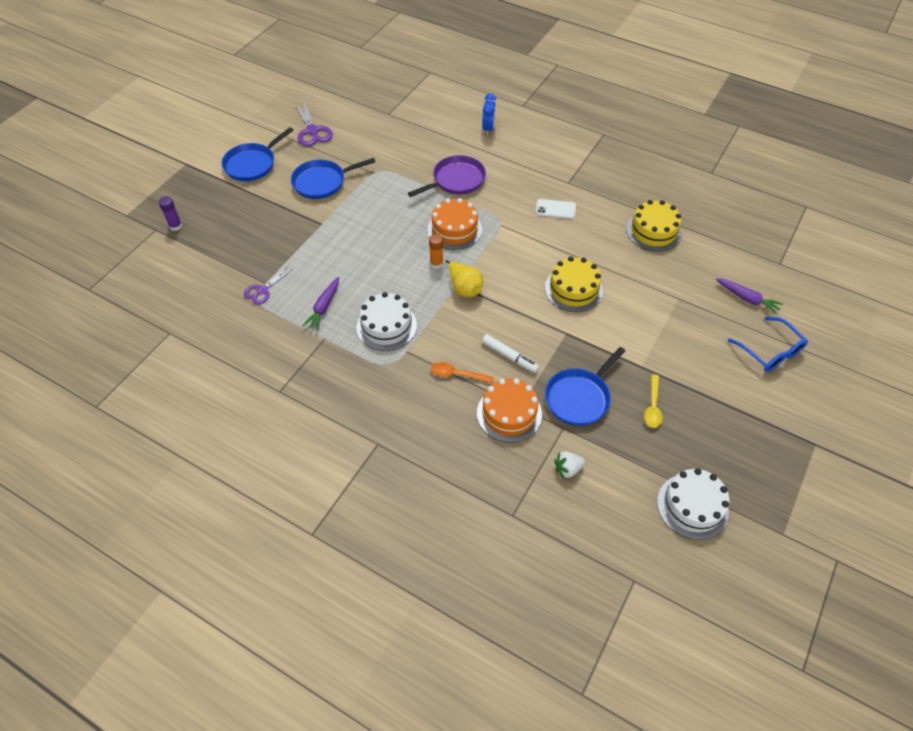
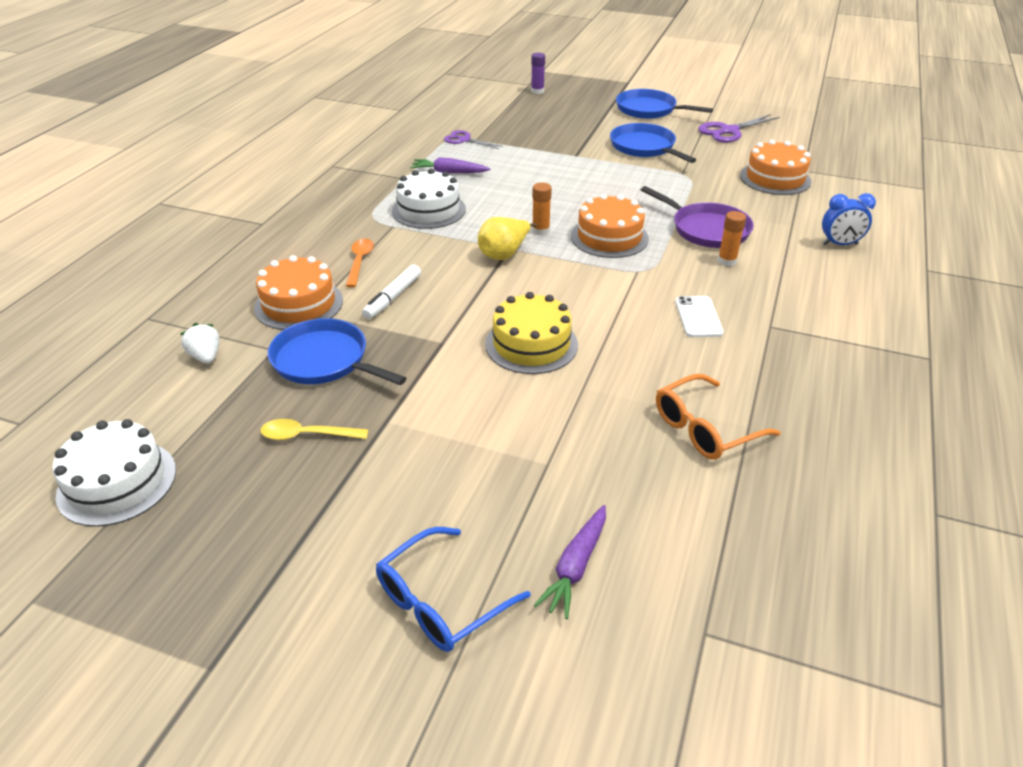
camera: 80 degrees right, 15 degrees down
(396, 130) = (775, 178): none -> orange cake
(497, 181) = (727, 261): none -> orange glue stick
(653, 231) = (705, 428): yellow cake -> orange glasses

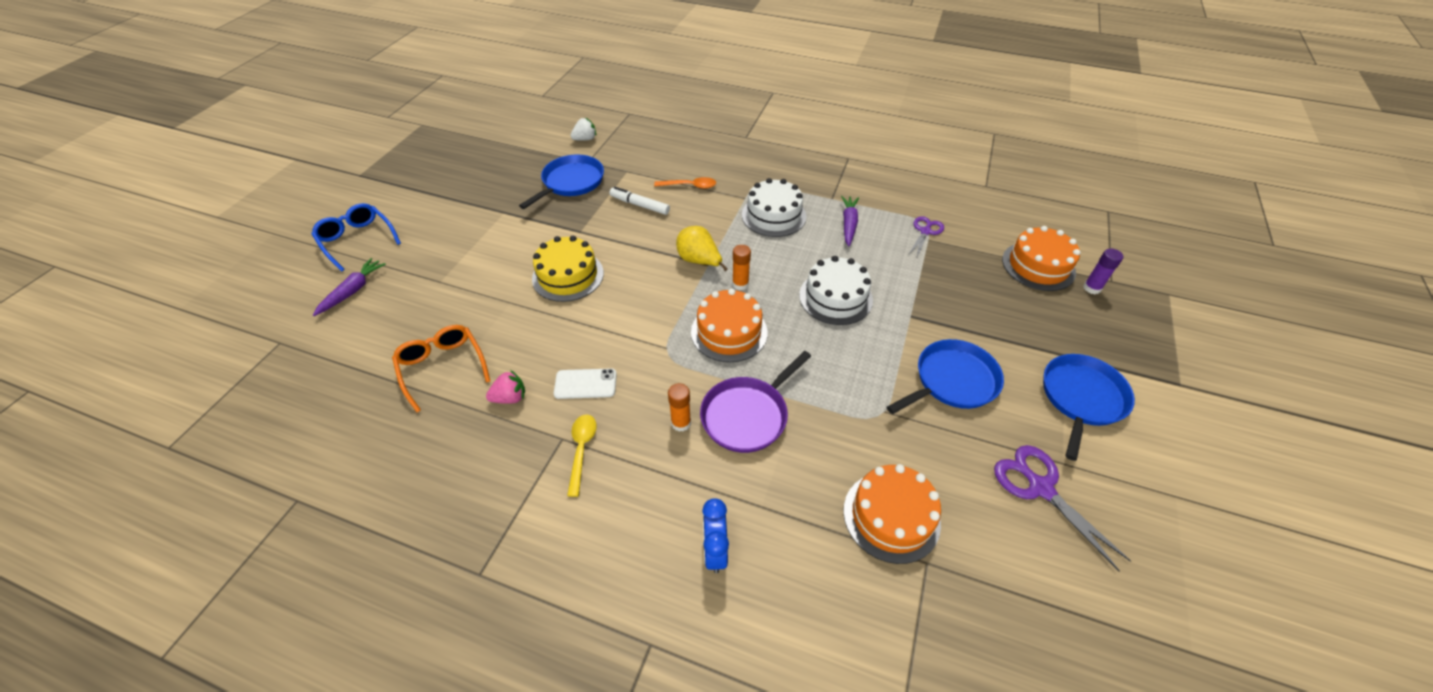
camera: 90 degrees right, 10 degrees up
(117, 482) = (487, 130): white cake -> white cake (835, 297)
(299, 304) = (636, 165): orange cake -> orange cake (1038, 266)
(307, 435) = (501, 184): yellow spoon -> yellow spoon (581, 450)
(575, 566) = (353, 291): purple carrot -> purple carrot turned 90 degrees clockwise
(732, 366) = (510, 398): none -> pink strawberry

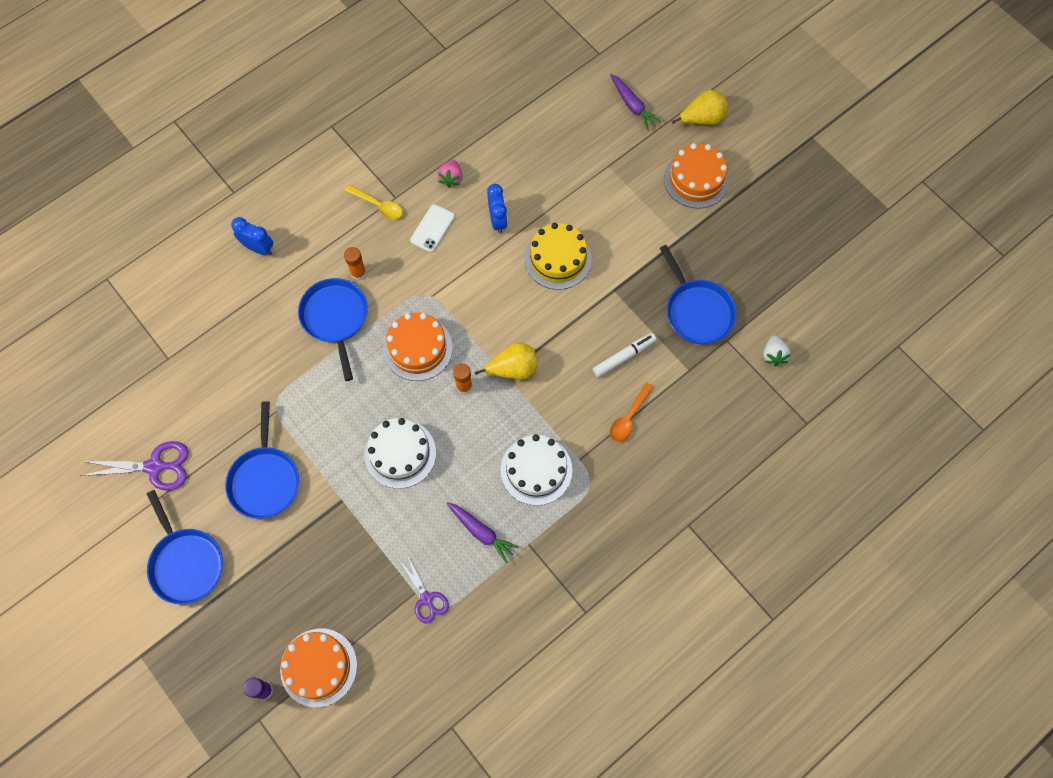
camera: 120 degrees right, 20 degrees up
(357, 240) = (702, 119): blue glasses -> yellow pear
(442, 367) = (508, 145): orange glasses -> none
(547, 335) = (498, 220): none -> blue clock
(747, 415) = (335, 318): purple pan -> blue pan
(891, 516) = (206, 359): orange cake -> orange cake (696, 179)

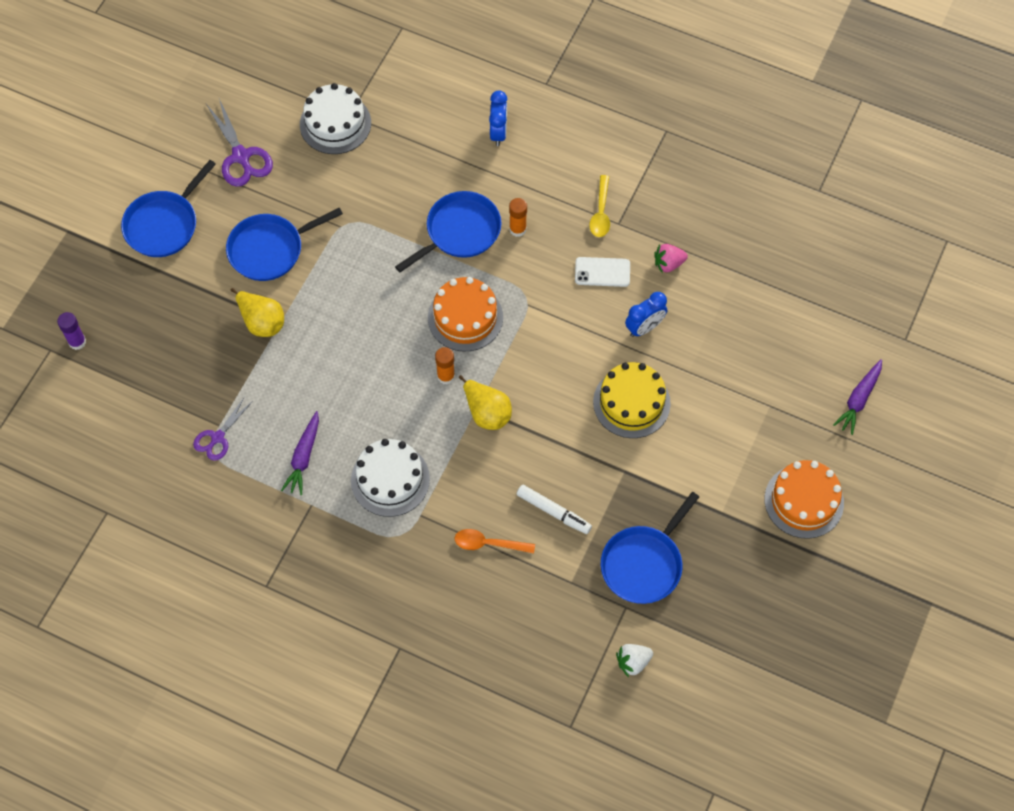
camera: 65 degrees right, 5 degrees down
(318, 667) = (116, 376): orange cake -> none
(400, 453) = (349, 351): white cake -> white cake (335, 123)
(702, 119) = (884, 477): yellow pear -> yellow pear (262, 322)

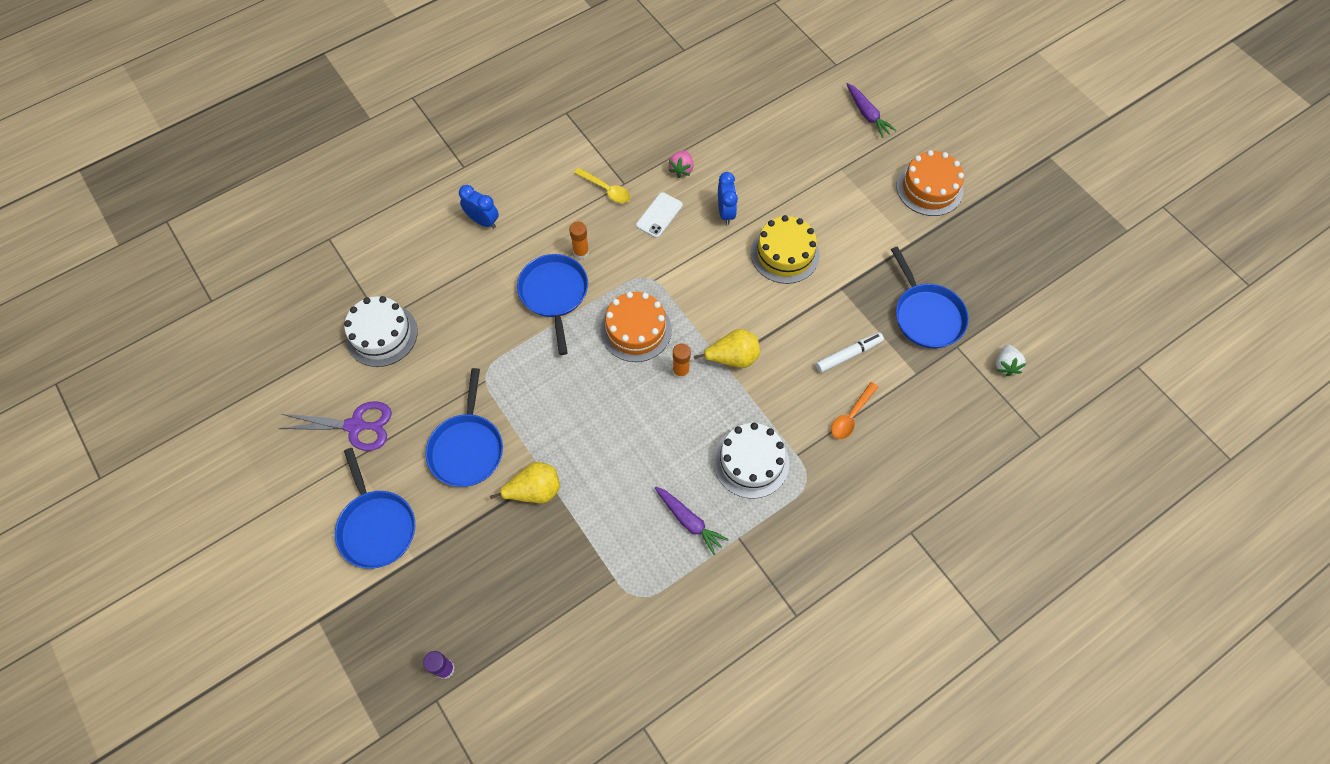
camera: 60 degrees left, 0 degrees up
(217, 437) = (626, 586): purple scissors -> none

